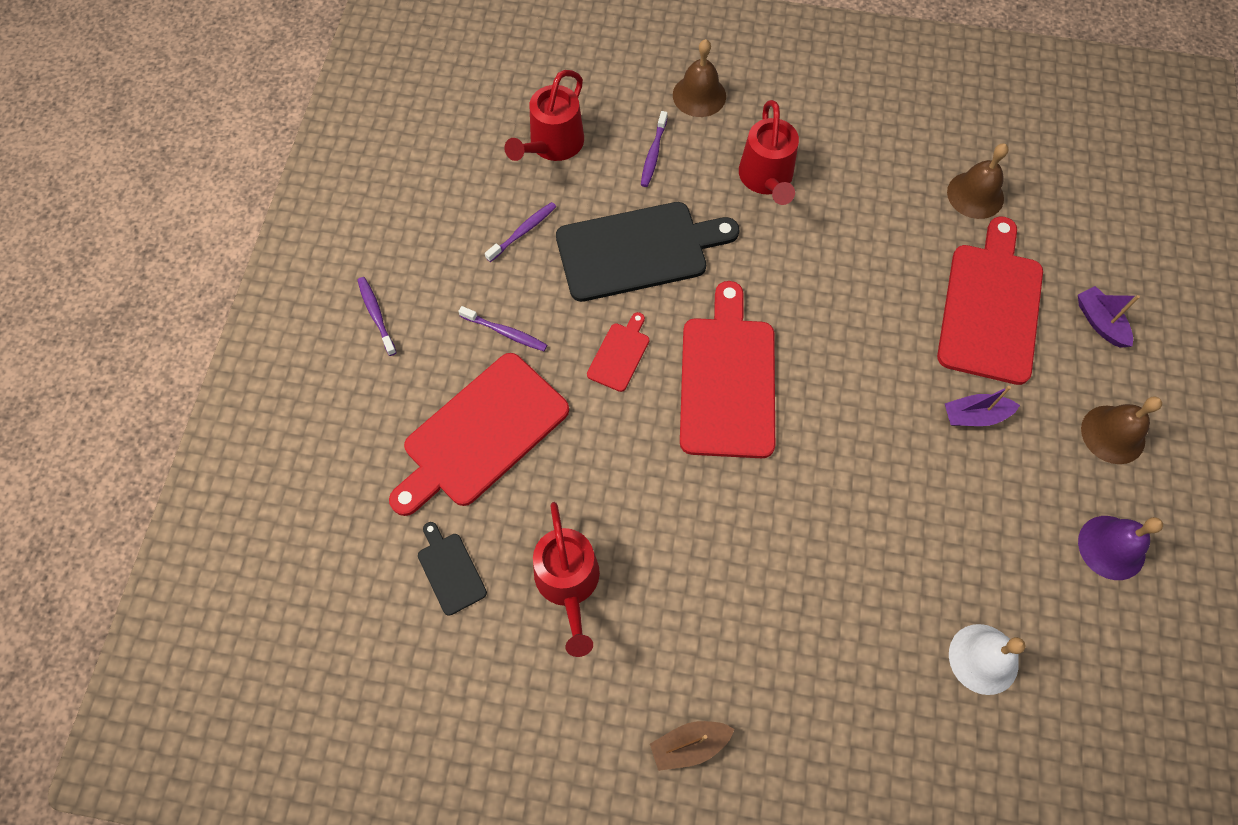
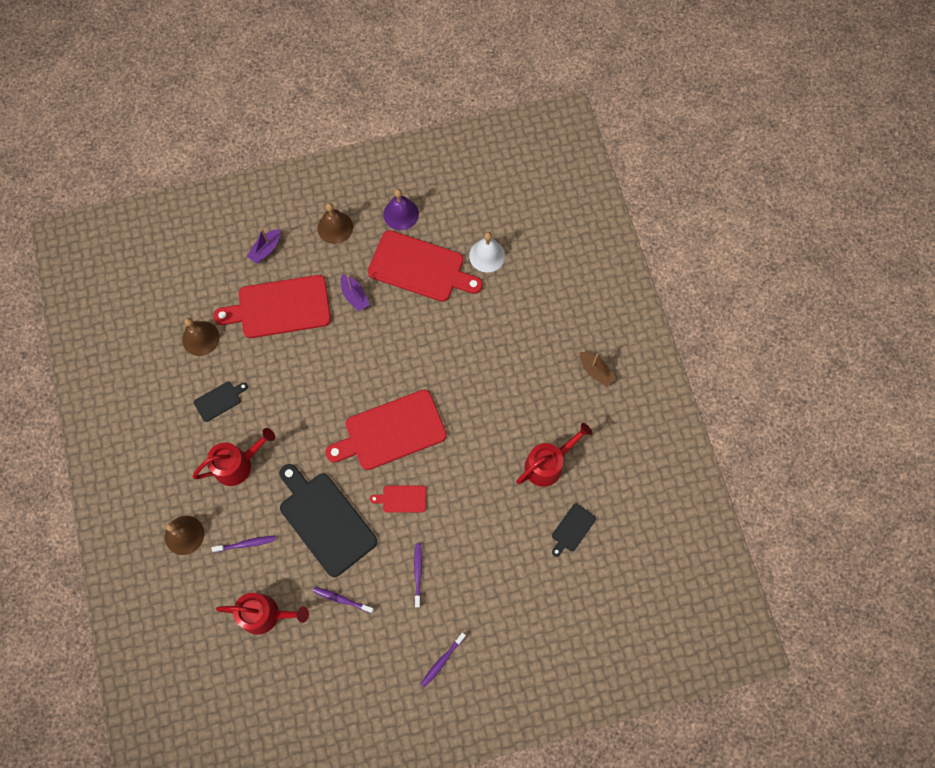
camera: 115 degrees left, 5 degrees up
(481, 433) = (488, 554): red cutting board -> red cutting board (420, 268)
(869, 187) = (219, 400): none -> black cutting board

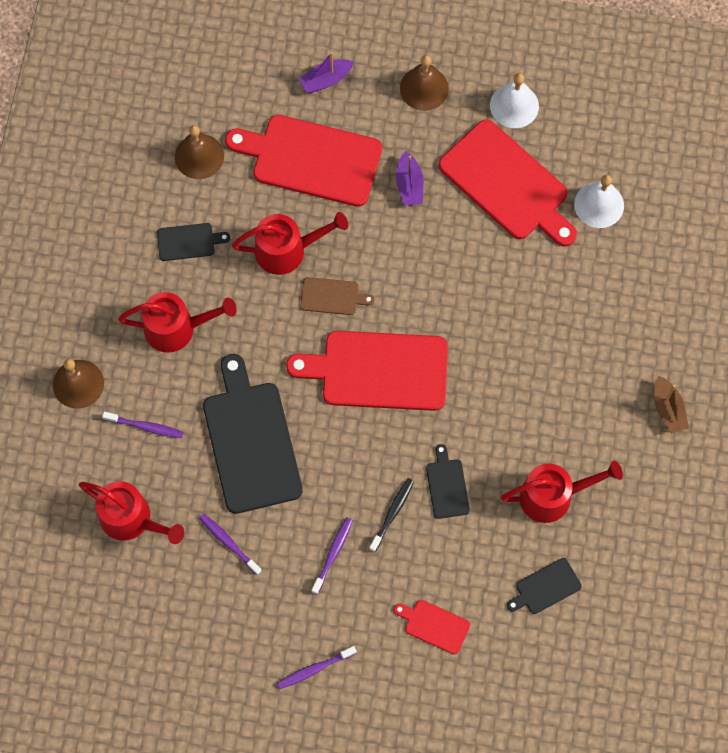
camera: 25 degrees right, 0 degrees up
(291, 376) = (287, 250): none -> red watering can
(336, 394) = (332, 296): none -> brown cutting board
(401, 214) = (514, 105): purple bell -> white bell
(402, 499) = (354, 457): red cutting board -> red cutting board (434, 625)
(446, 526) = (392, 513): none -> black toothbrush
(474, 490) = (447, 486): none -> black cutting board

